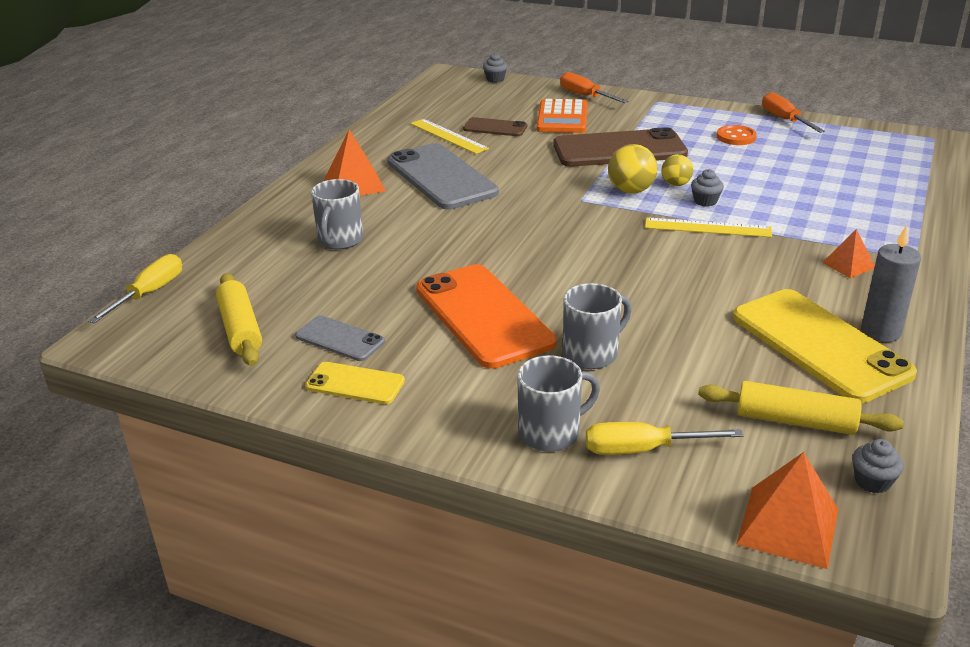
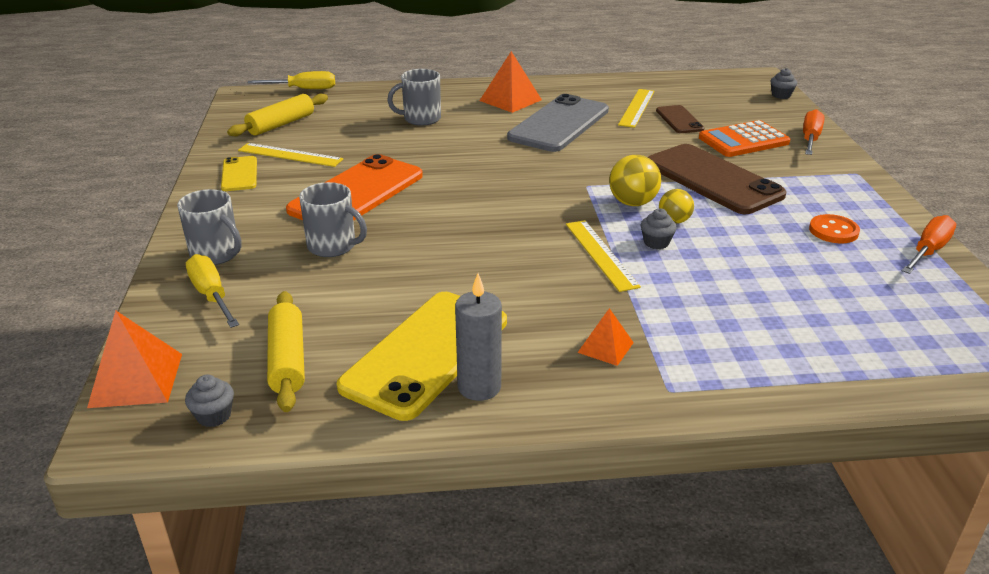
camera: 60 degrees right, 0 degrees up
(340, 339) = (290, 155): grey phone -> yellow ruler

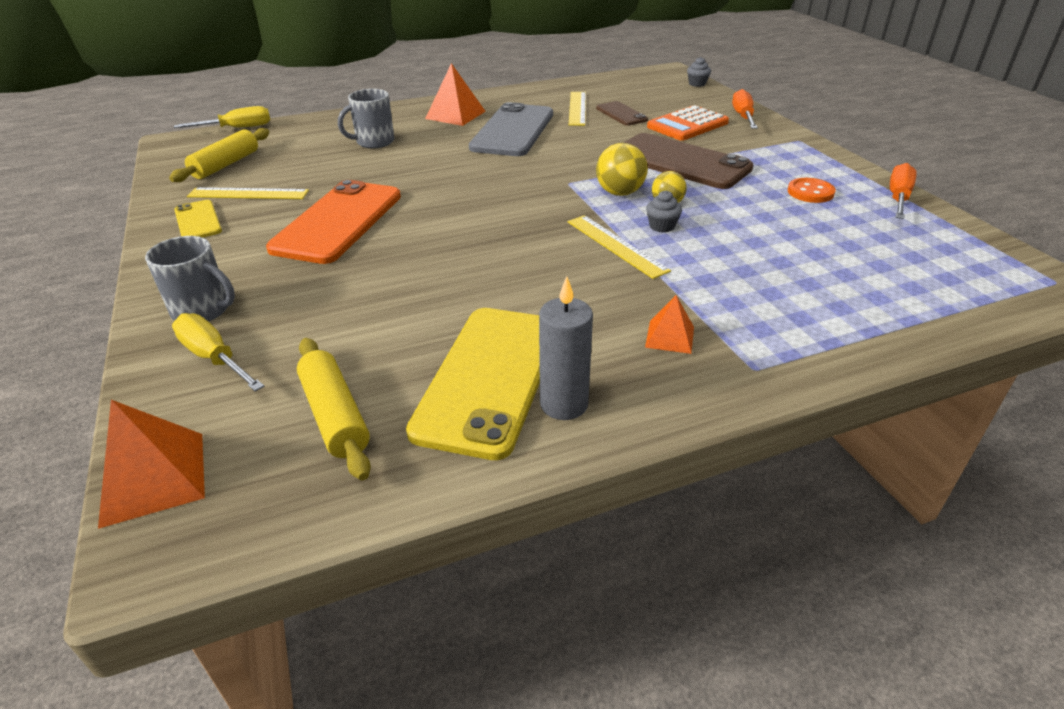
camera: 15 degrees left, 5 degrees up
(214, 416) = (271, 502): grey cupcake -> none
(333, 246) = (335, 280): grey mug -> none

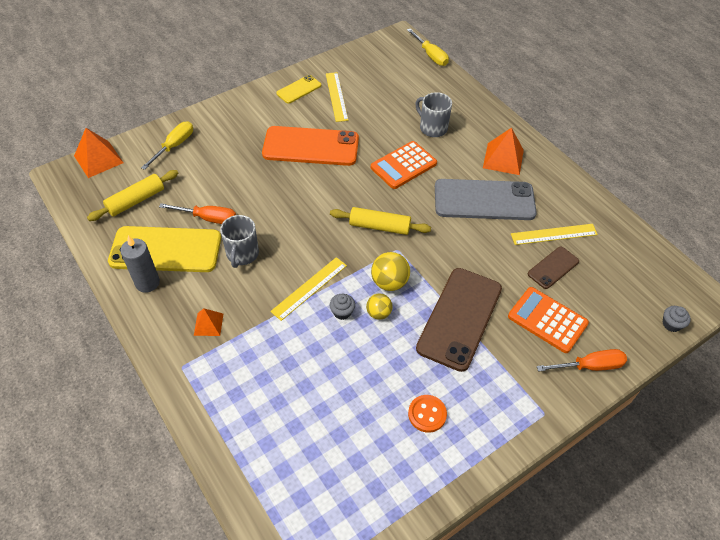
camera: 75 degrees right, 15 degrees up
(203, 310) = (211, 127): grey mug -> grey mug (242, 254)
(226, 164) = (373, 72): yellow rolling pin -> yellow rolling pin (379, 226)
(427, 165) = (403, 165): none -> orange calculator
(898, 198) = (435, 485): orange screwdriver -> orange screwdriver (208, 218)

